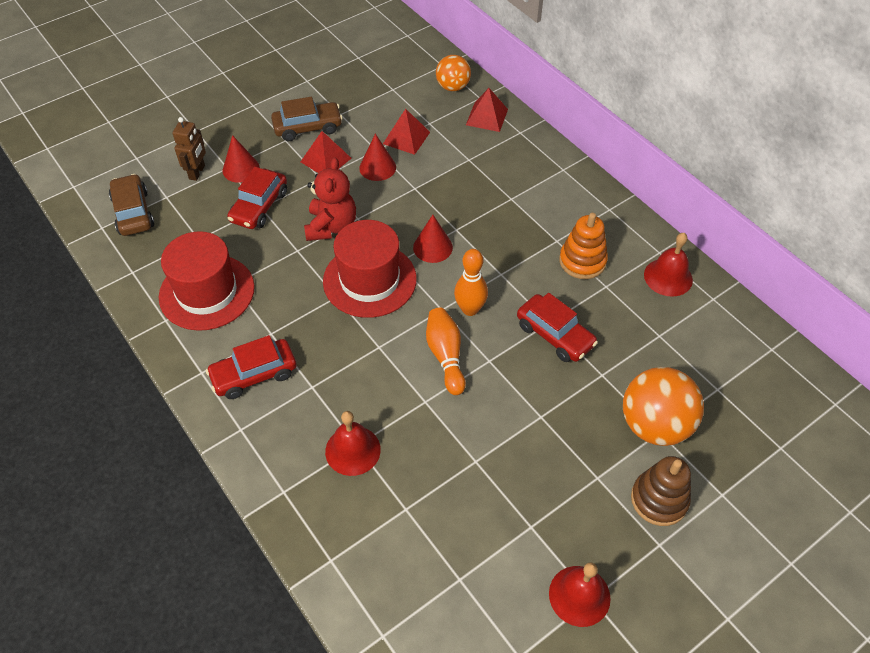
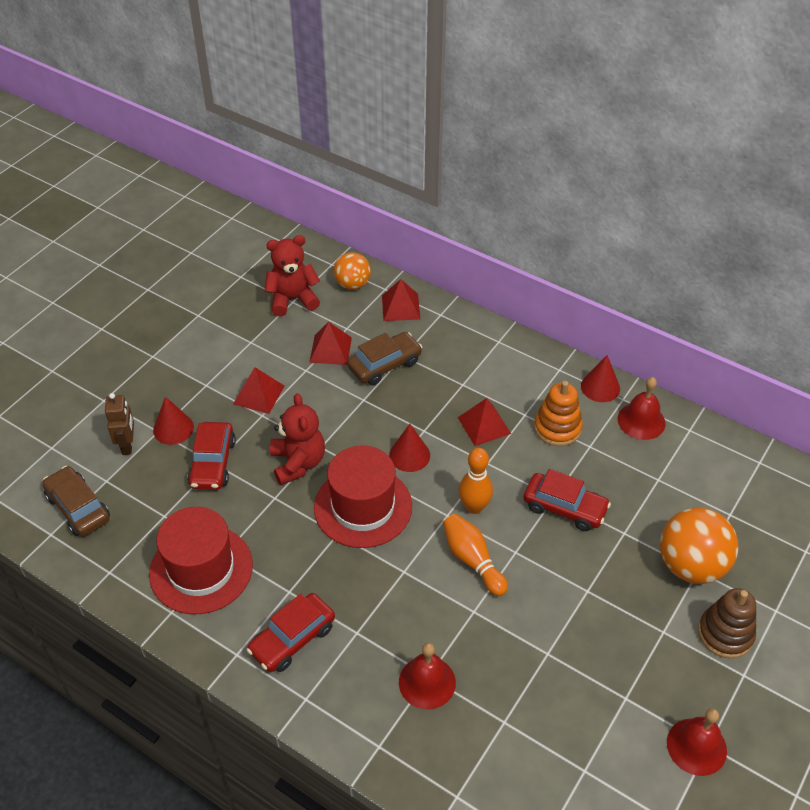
camera: 20 degrees left, 5 degrees down
(308, 127) = (223, 365): brown car -> brown car (385, 365)
(377, 167) = (316, 388): red cone -> red cone (600, 387)
(394, 87) = (293, 299): none -> red teddy bear
(513, 240) = (484, 425): none -> red pyramid

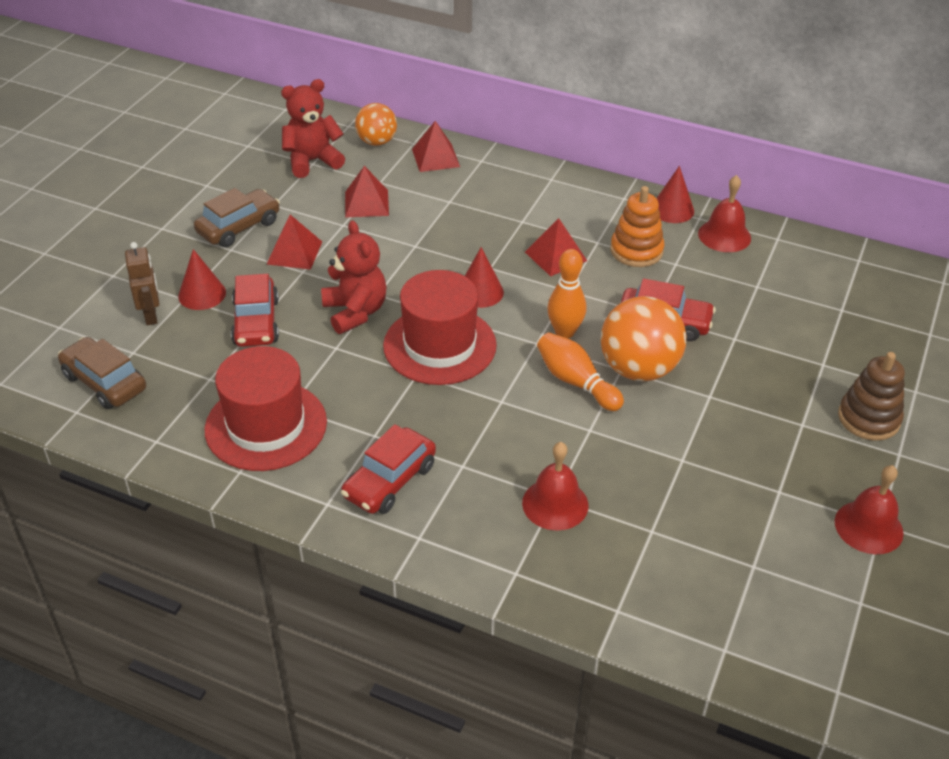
camera: 10 degrees left, 5 degrees down
(385, 365) = (431, 212): brown car -> brown car (239, 227)
(691, 565) = (814, 360): orange ball -> orange ball (638, 369)

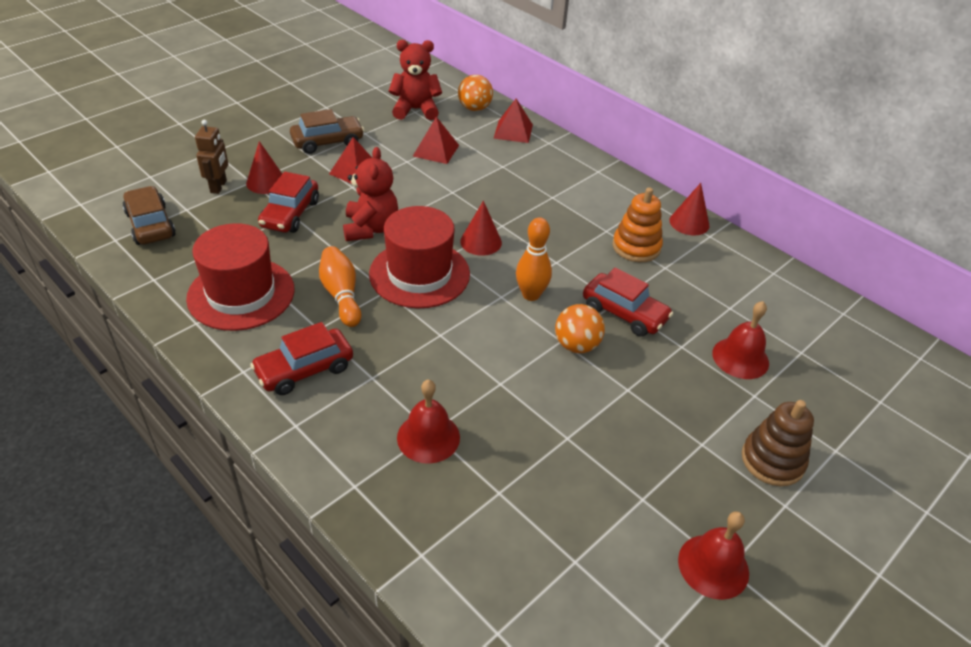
camera: 20 degrees right, 0 degrees up
(555, 256) = (562, 232): red pyramid -> none
(576, 382) = (514, 339): orange bowling pin -> orange bowling pin (341, 295)
(638, 369) = (576, 345): orange ball -> orange ball, size x0.62
(724, 235) = (724, 256): red bell -> red bell (740, 358)

